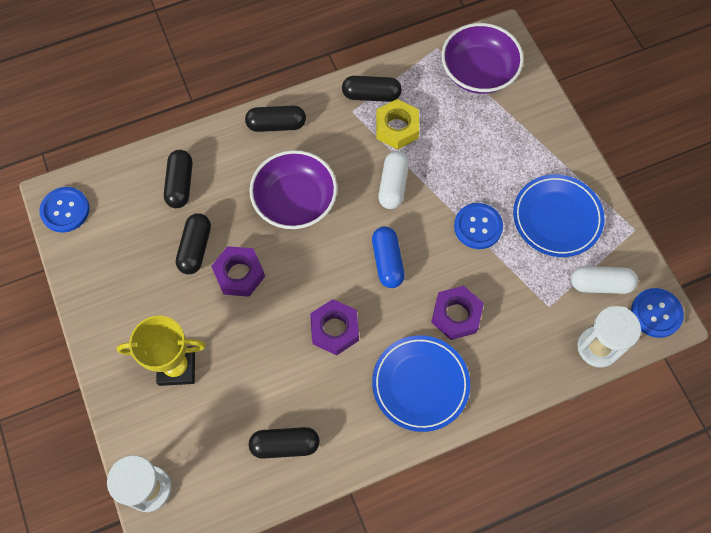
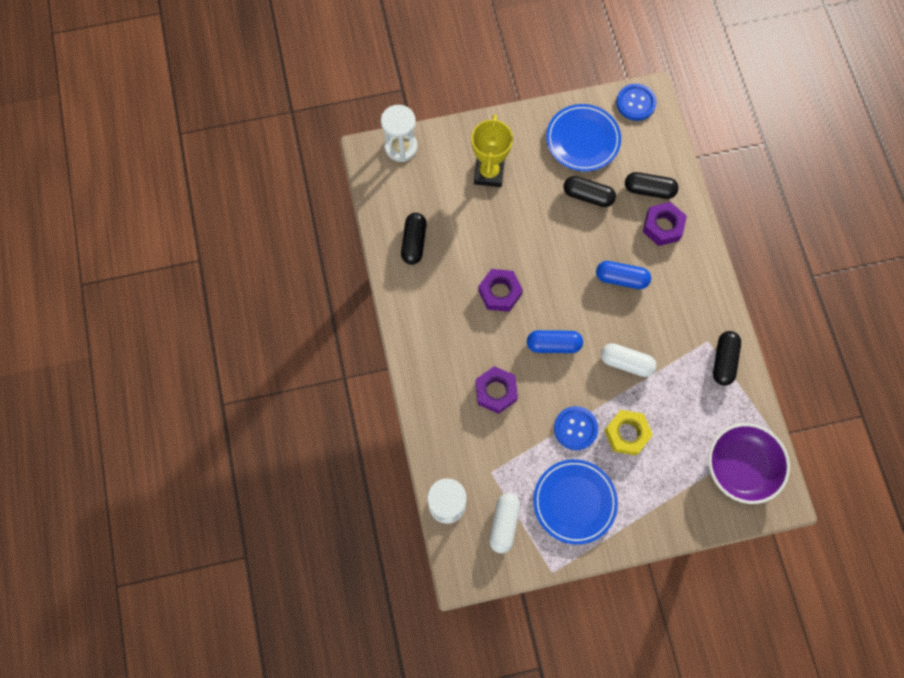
camera: 100 degrees right, 5 degrees up
(239, 274) = (559, 226): purple nut -> purple nut (663, 226)
(276, 125) = (700, 273): black capsule -> none
(295, 201) = (621, 278): purple bowl -> blue capsule
(397, 128) = (685, 377): yellow nut -> yellow nut (626, 434)
(420, 384) = (442, 350): blue plate -> blue plate (582, 140)
(656, 313) = (468, 566): blue button -> none

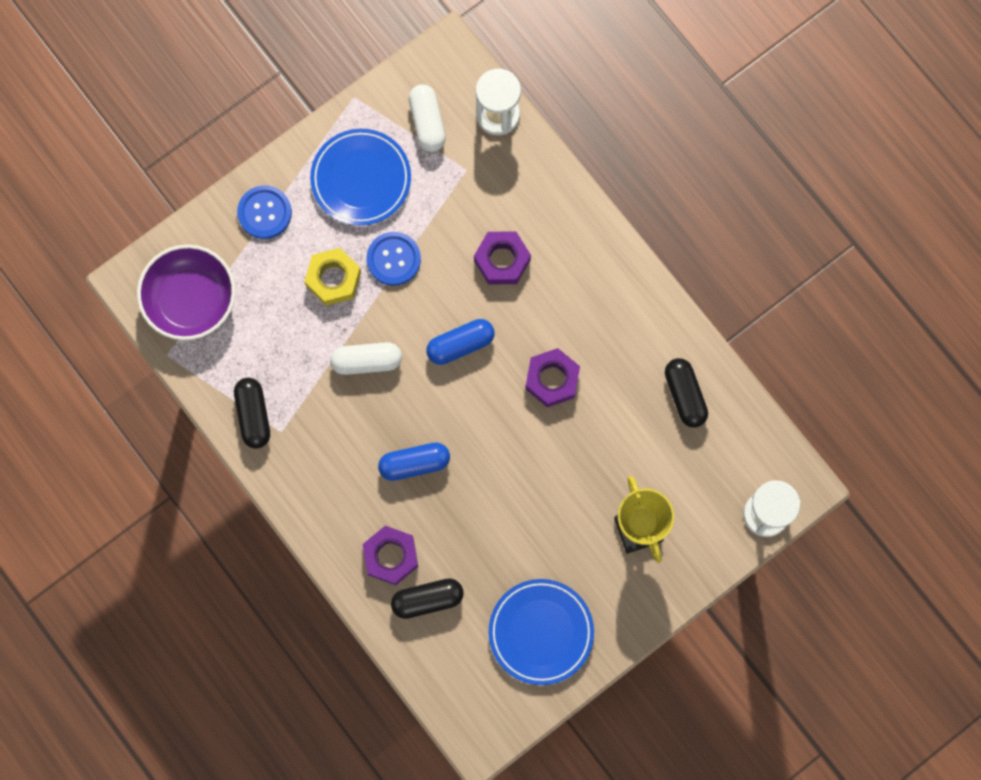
camera: 155 degrees right, 5 degrees up
(588, 196) = (501, 555): black capsule -> none
(635, 103) = (495, 720): blue button -> blue button (264, 213)

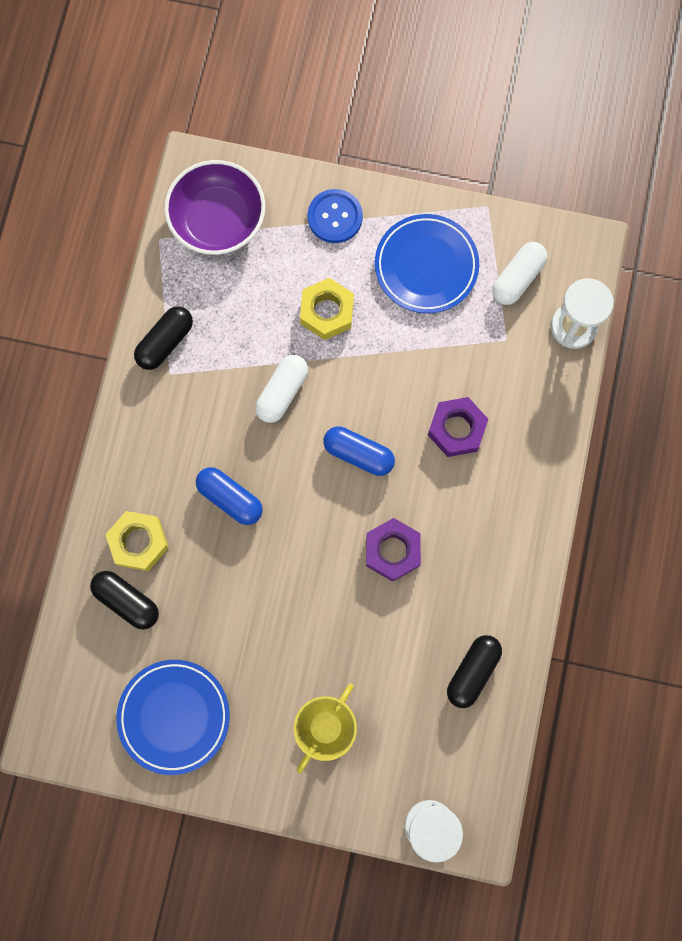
camera: 50 degrees right, 0 degrees up
(366, 361) = (282, 392): white capsule -> white capsule turned 75 degrees clockwise
(390, 556) = (139, 542): purple nut -> yellow nut
(393, 259) = (383, 344): blue button -> none

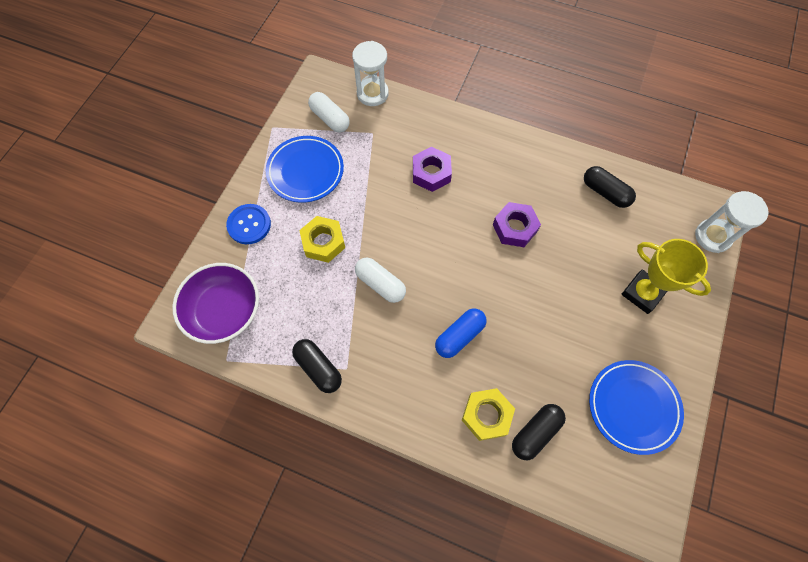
camera: 80 degrees left, 10 degrees down
(358, 454) = (438, 238): blue capsule -> none

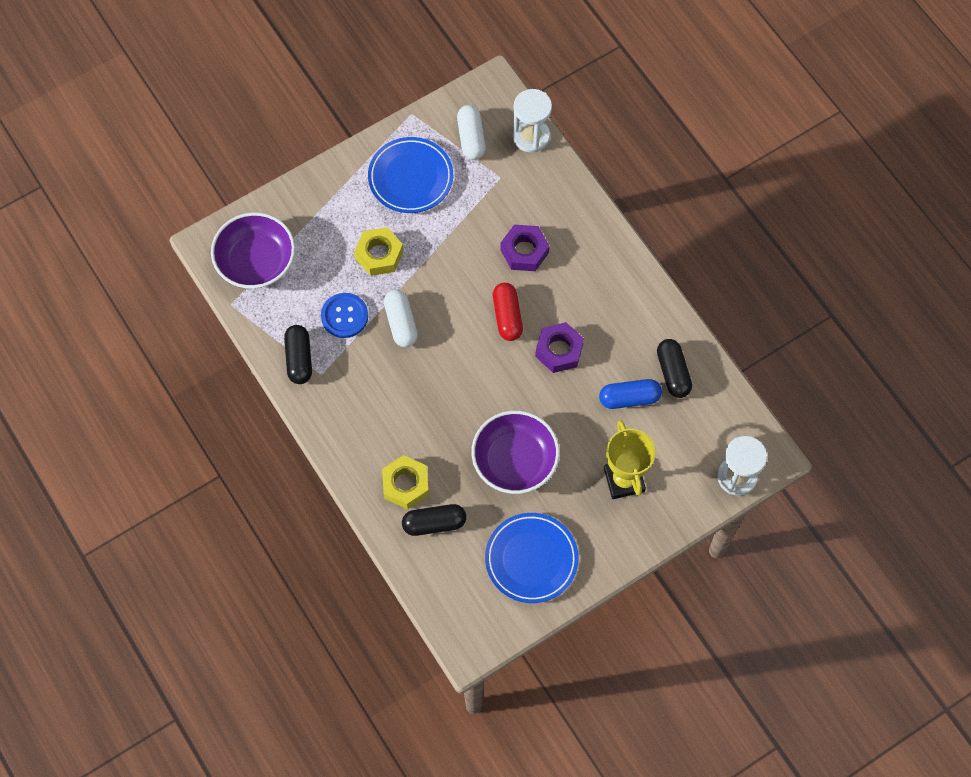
camera: 35 degrees right, 0 degrees up
(249, 225) = (326, 198): blue button -> blue button (344, 316)
(457, 227) = (507, 316): none -> red capsule
(459, 336) = (434, 409): blue capsule -> blue capsule (629, 398)
(553, 334) = (515, 461): none -> purple bowl

